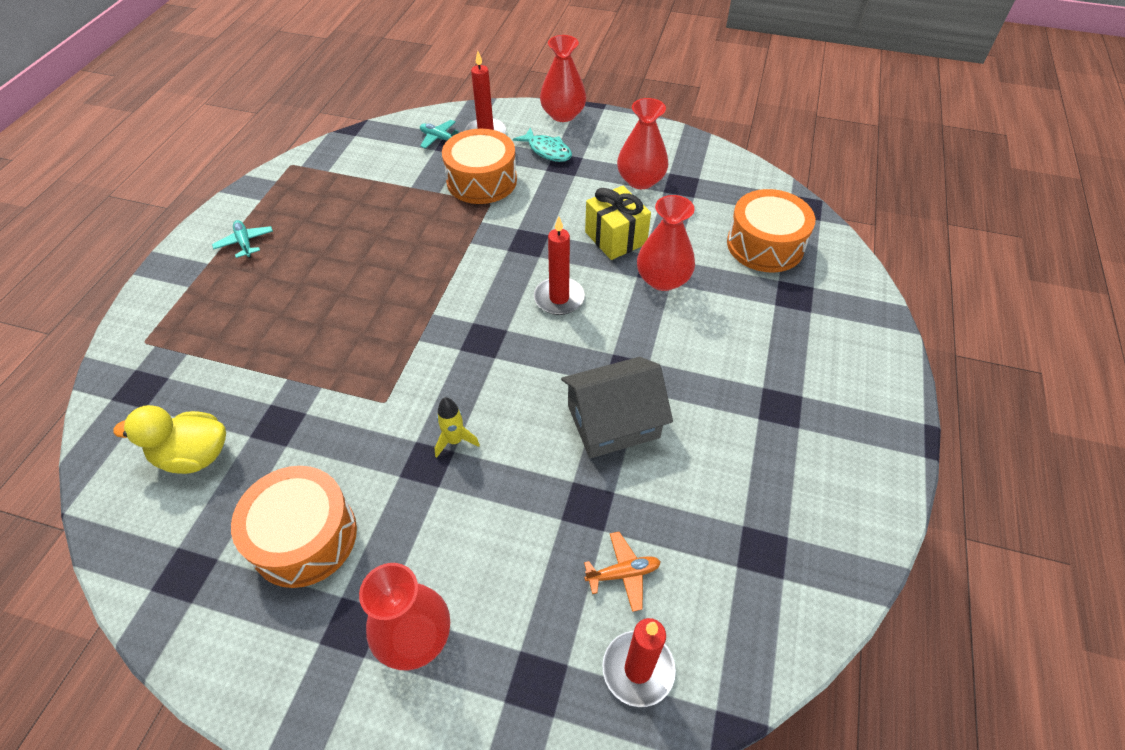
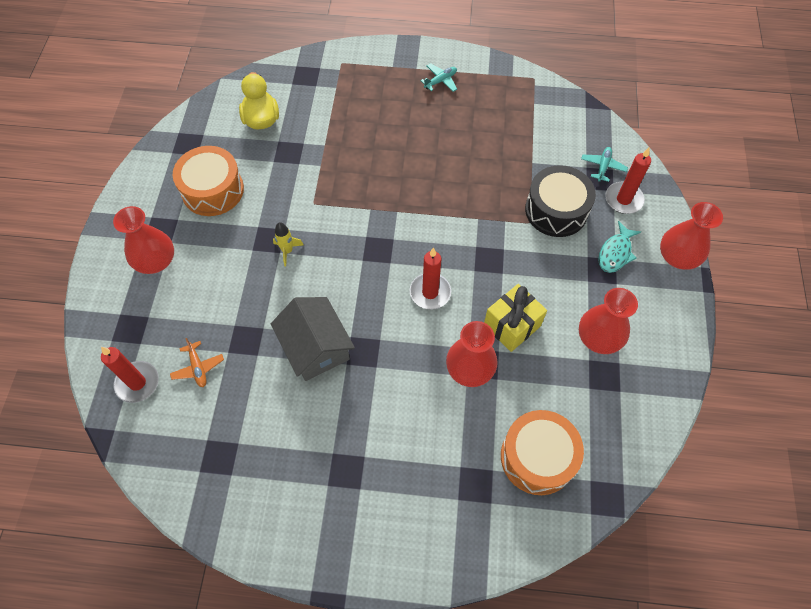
camera: 80 degrees right, 10 degrees up
(481, 181) = (556, 210): orange drum -> black drum

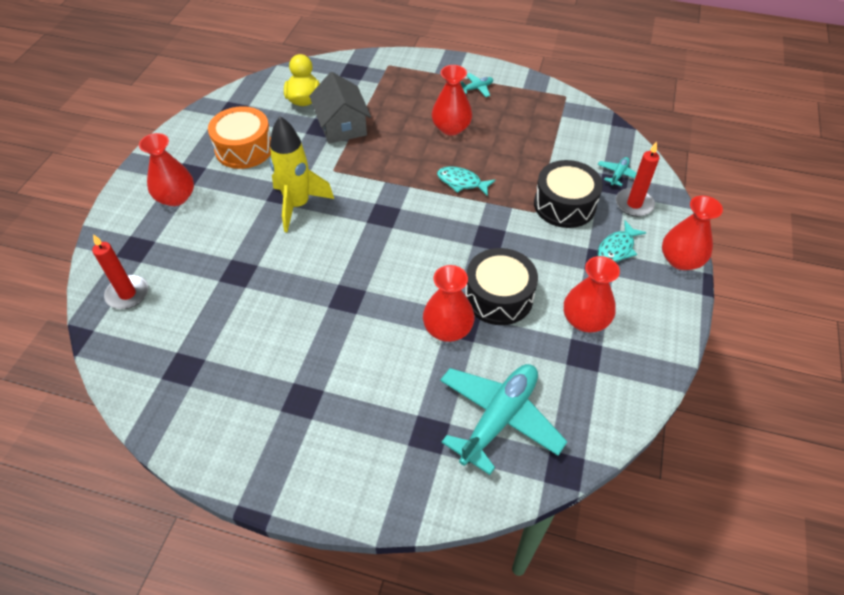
camera: 10 degrees right, 10 degrees down
(198, 367) = (187, 289): orange plane -> none
(287, 251) = (298, 205): yellow rocket -> yellow rocket, size x2.21
(315, 347) = (302, 288): grey house -> grey house (342, 125)
(424, 134) = (451, 128): none -> red vase
(430, 292) = (424, 257): red candle -> none
(449, 199) = (461, 182): none -> turquoise fish
(512, 325) = (498, 297): yellow gift -> black drum
(537, 457) = (498, 419): orange drum -> turquoise plane

